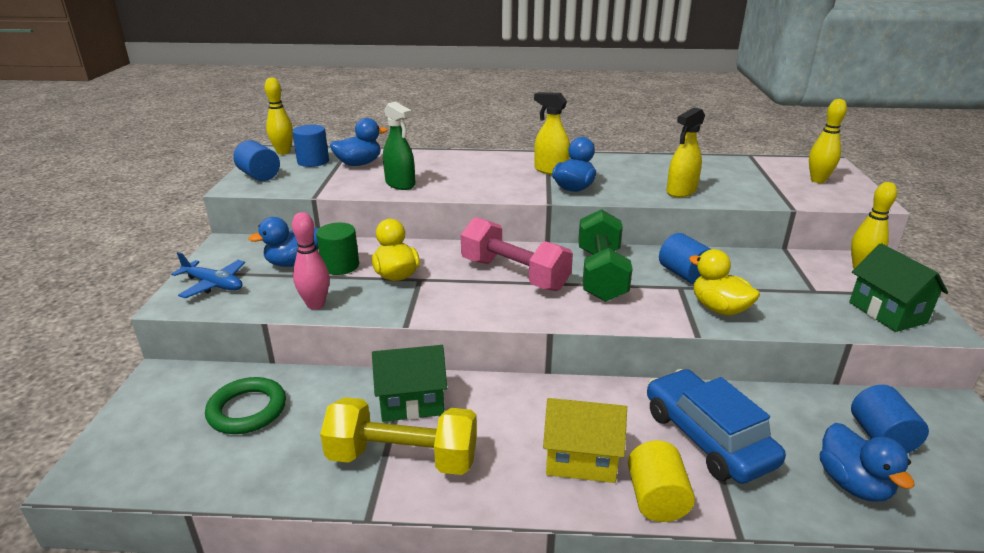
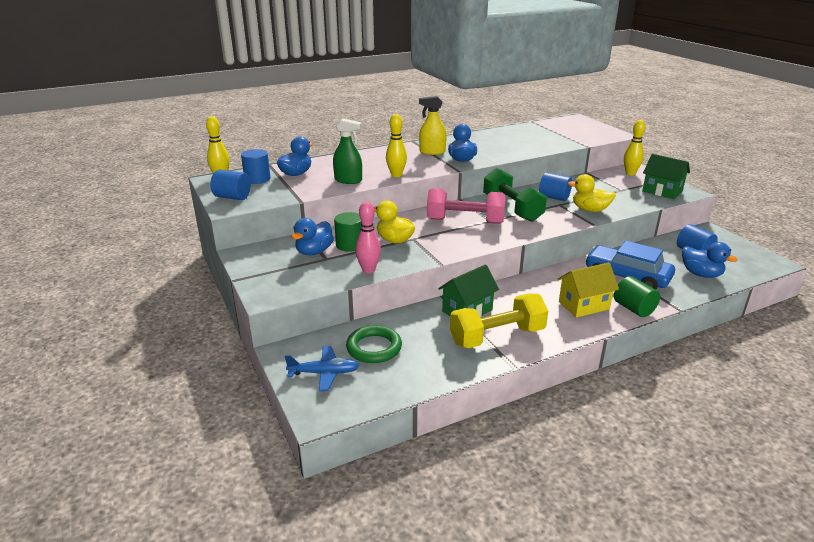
camera: 30 degrees left, 0 degrees up
(213, 285) = (277, 279): blue plane -> blue plane (324, 373)
(656, 499) = (633, 309): yellow cylinder -> green cylinder
(681, 191) = (522, 149): yellow spray bottle -> none
(818, 180) = (581, 129): yellow bowling pin -> yellow bowling pin (396, 175)

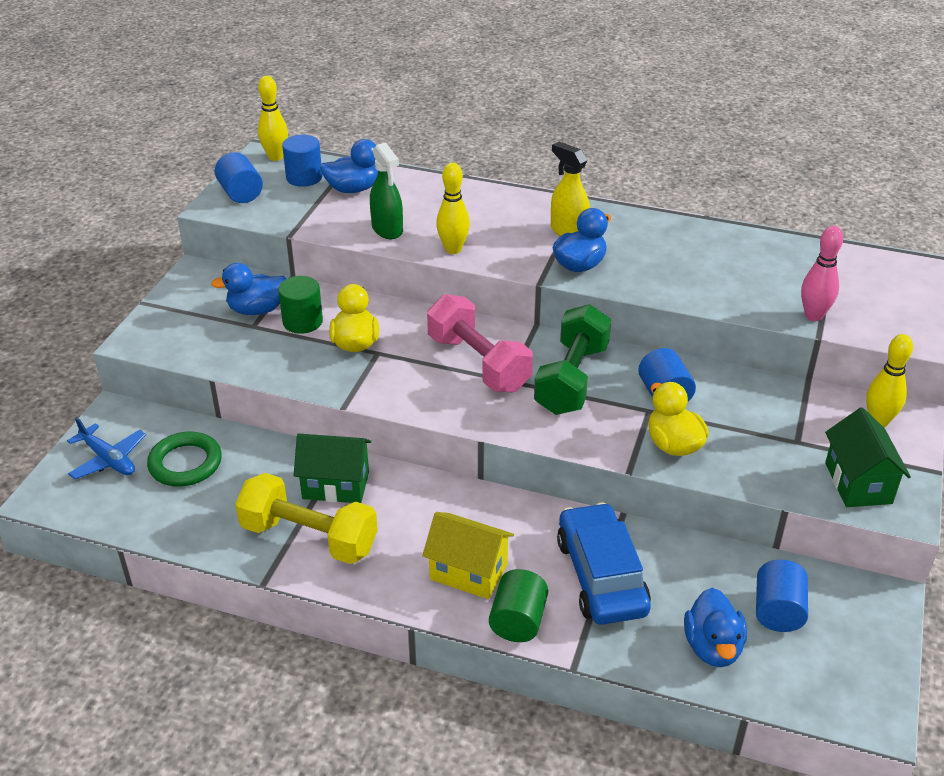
camera: 45 degrees right, 10 degrees up
(368, 270) = (265, 367): pink bowling pin -> pink bowling pin (813, 316)

